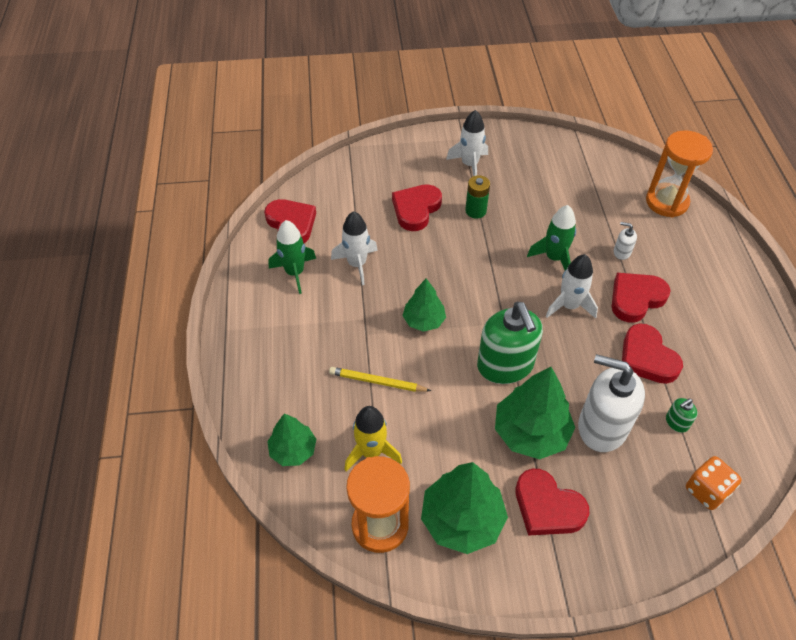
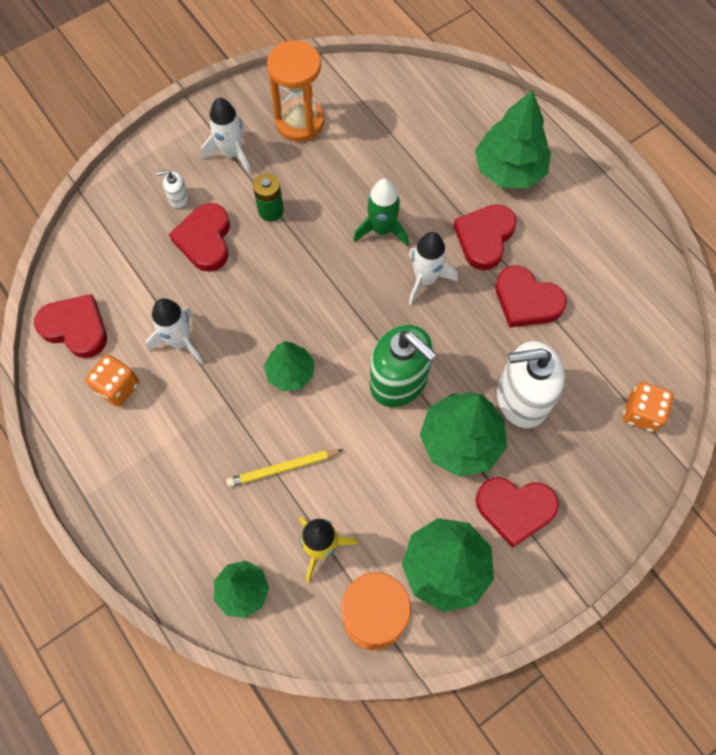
camera: 30 degrees left, 15 degrees up
(295, 272) = (117, 387): green rocket -> orange dice
(621, 252) = (445, 189): white soap dispenser -> white soap dispenser (178, 198)
(666, 202) = (459, 105): orange hourglass -> orange hourglass (299, 122)
(676, 422) = (585, 357): green soap dispenser -> none
(684, 261) = (509, 170): none -> green tree

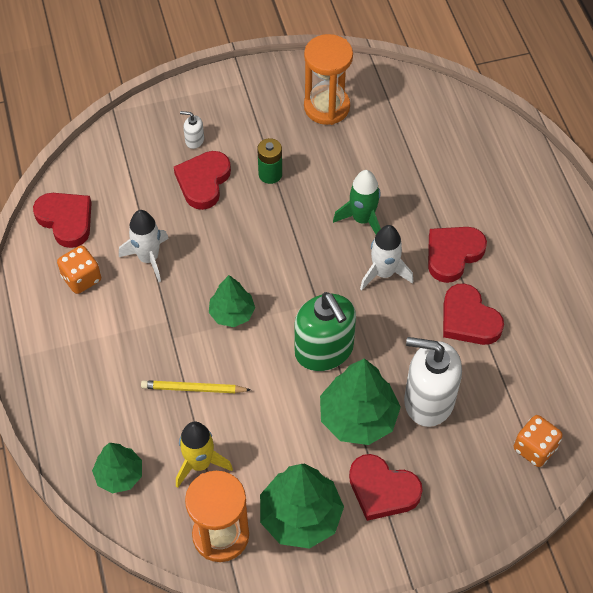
camera: 20 degrees right, 10 degrees down
(231, 153) = (255, 116): white rocket -> none
(509, 170) = (501, 203): green tree -> none

